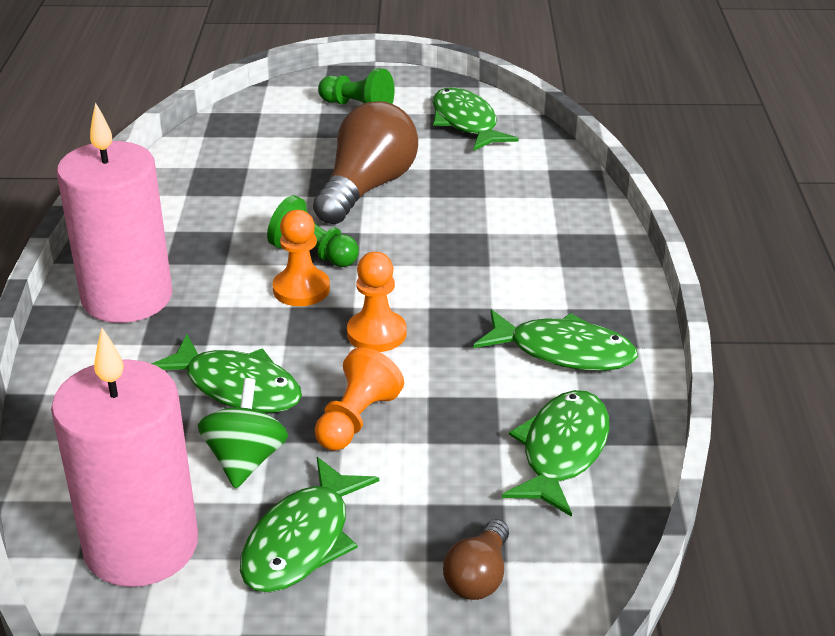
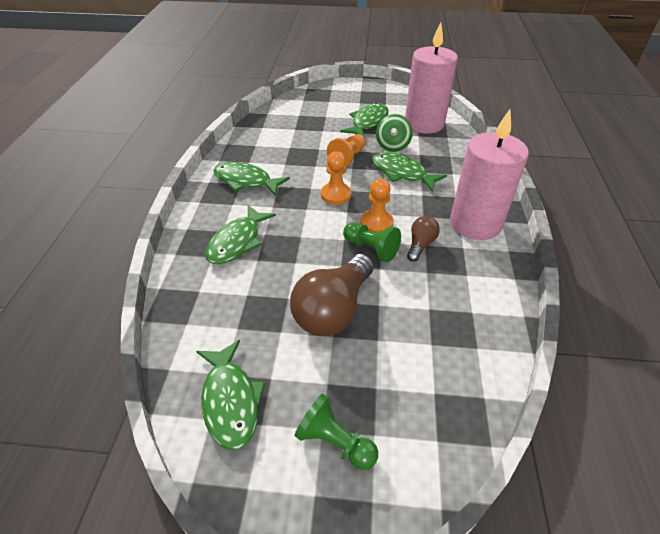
camera: 175 degrees left, 10 degrees up
(478, 576) = (309, 112): brown light bulb -> brown light bulb (420, 244)
(562, 451) = (266, 143): green fish -> green fish (237, 242)

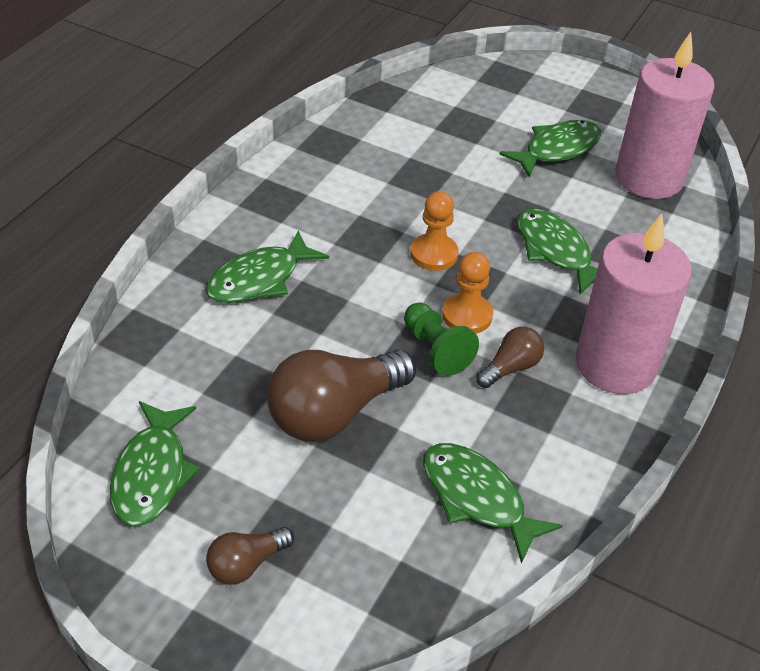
camera: 20 degrees right, 0 degrees up
(246, 181) = (317, 192): green fish -> green fish (477, 498)
(335, 441) = (246, 564): green pawn -> brown light bulb
(348, 157) = (487, 200): orange pawn -> none
(392, 146) = (570, 202): green spinning top -> none

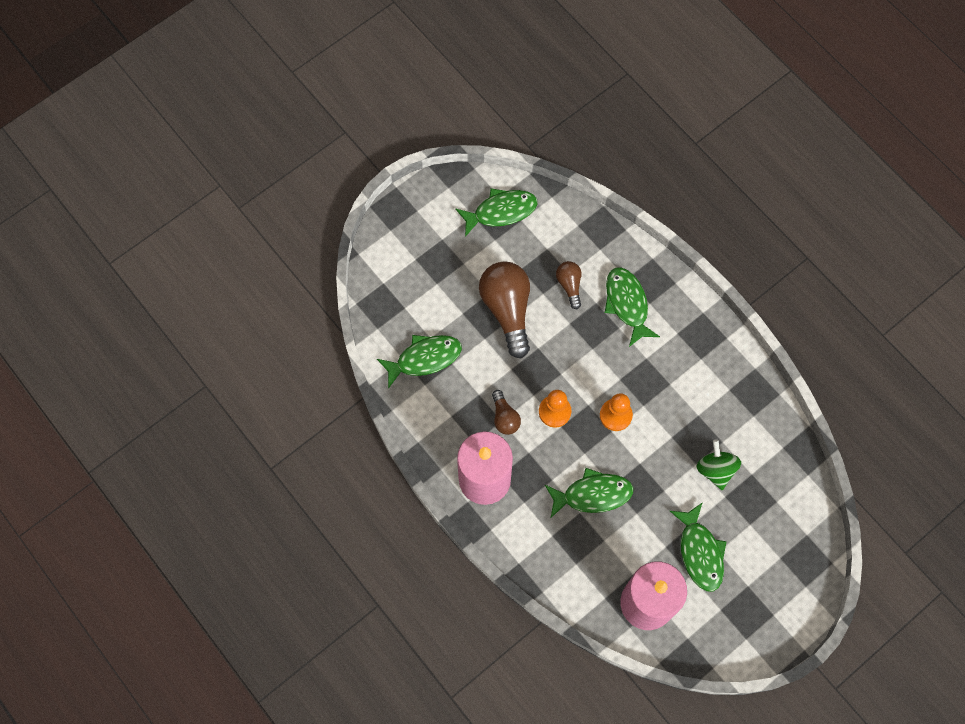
camera: 115 degrees right, 25 degrees up
(152, 474) = (501, 212): green fish -> green fish turned 135 degrees clockwise
(246, 564) = (430, 239): brown light bulb -> brown light bulb (569, 285)
(436, 349) = (533, 382): green pawn -> none
(448, 156) = (715, 469): none -> green spinning top

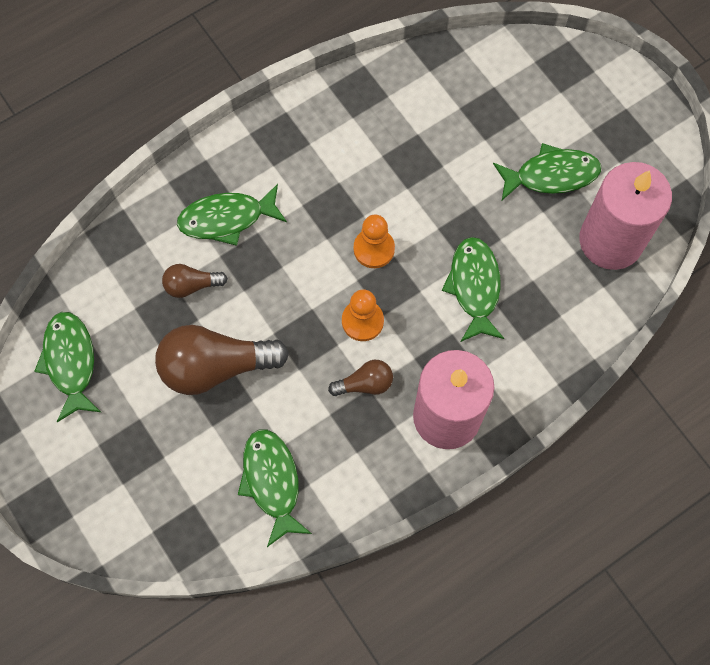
camera: 85 degrees left, 0 degrees up
(715, 469) = (451, 145): green spinning top -> none

